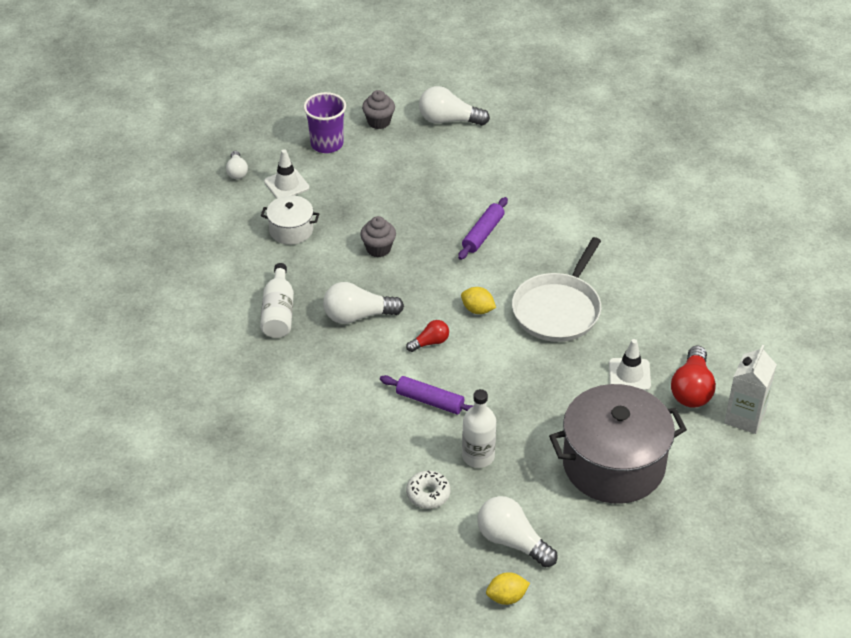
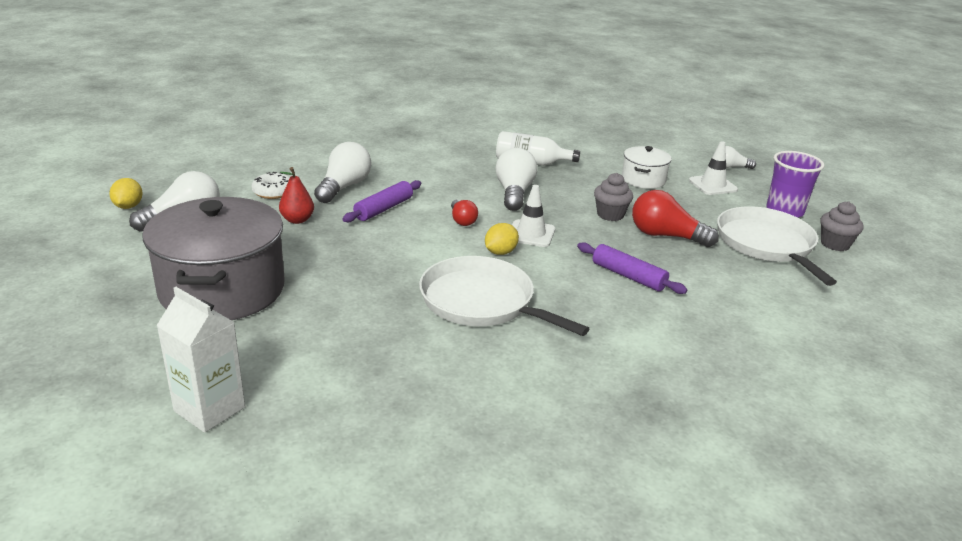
camera: 100 degrees right, 15 degrees down
(396, 158) = (767, 245): none -> white pan
(448, 120) = (854, 289): white light bulb -> white light bulb (344, 187)
(478, 456) = (297, 220): white bottle -> red pear
(629, 375) = (347, 330): white traffic cone -> white traffic cone (531, 234)
(692, 389) = (290, 374): red light bulb -> red light bulb (665, 236)

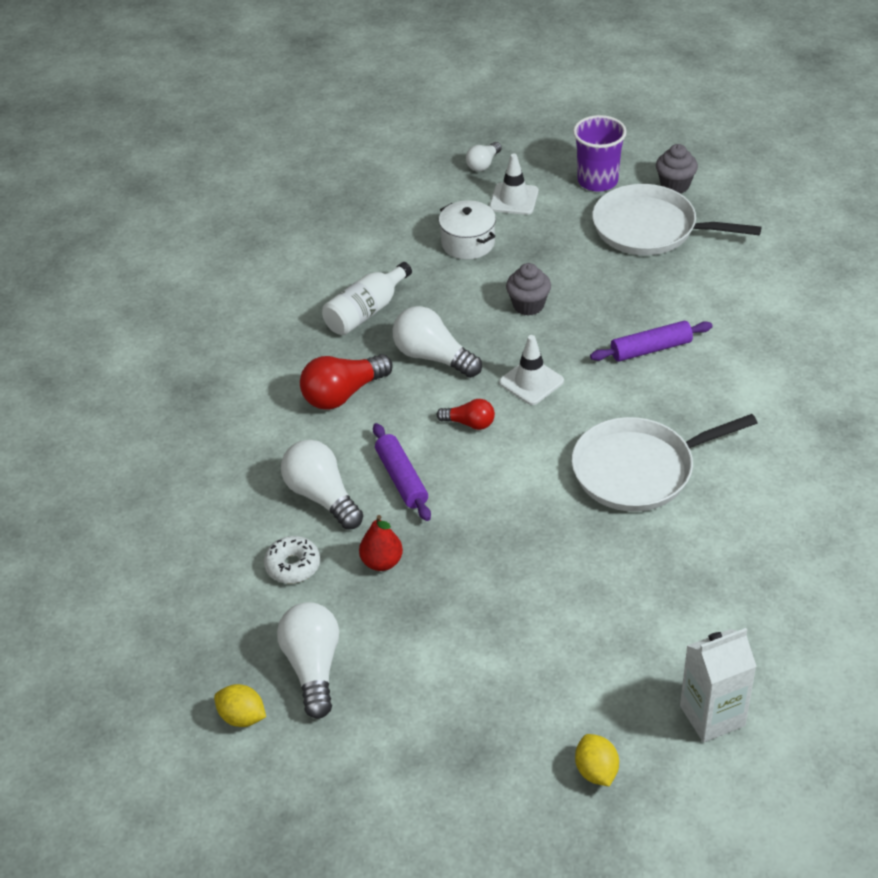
camera: 55 degrees left, 15 degrees up
(222, 290) = (505, 664): grey pot -> none
(500, 252) = (555, 420): yellow lemon -> yellow lemon (596, 771)
(665, 236) = (594, 287): red light bulb -> red light bulb (343, 394)

